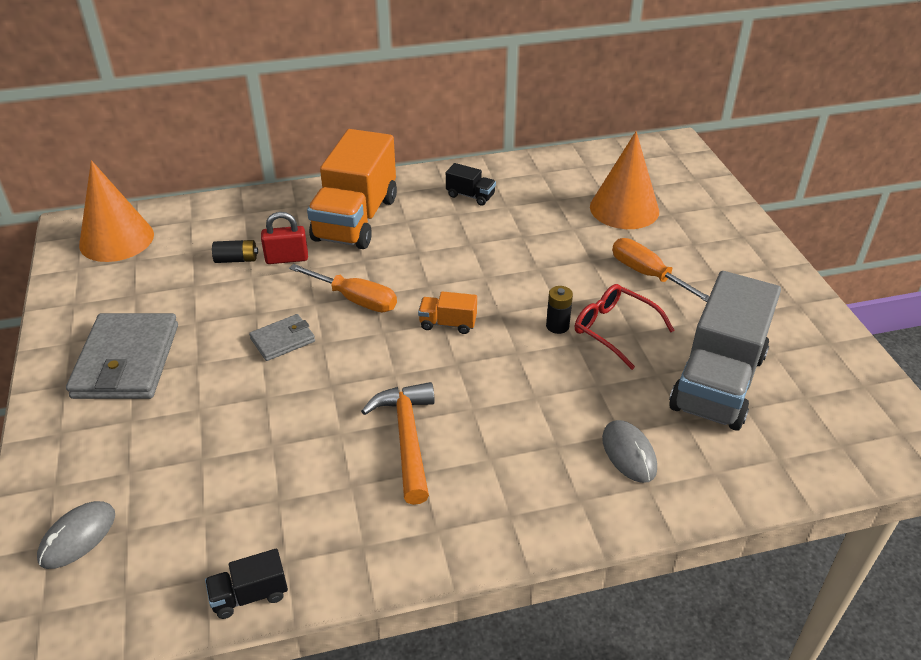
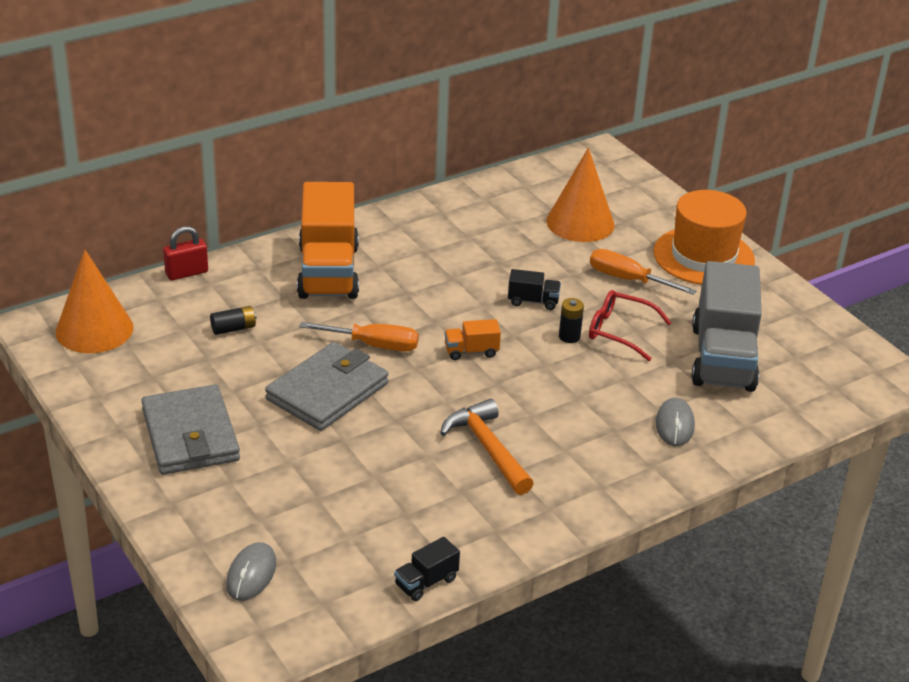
camera: 20 degrees left, 5 degrees down
(283, 340) = (328, 391): grey wallet -> grey wallet, size x1.95
(287, 258) = (283, 319): red padlock -> red padlock (187, 273)
(470, 196) = (428, 232): black truck -> black truck (533, 301)
(629, 453) = (674, 425): grey mouse -> grey mouse turned 45 degrees clockwise
(740, 263) = (703, 256): none -> orange hat

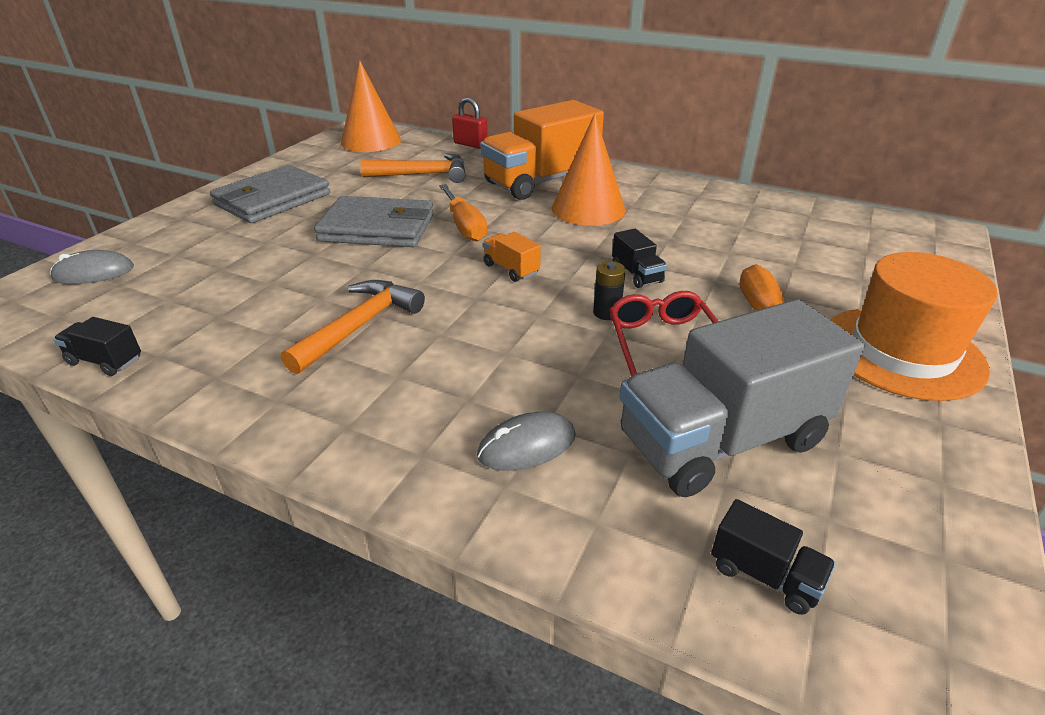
camera: 60 degrees right, 0 degrees up
(233, 328) = (422, 175): black battery -> orange hammer
(580, 223) = (809, 257): orange cone -> orange cone (588, 209)
(812, 393) = (764, 575): none -> black truck

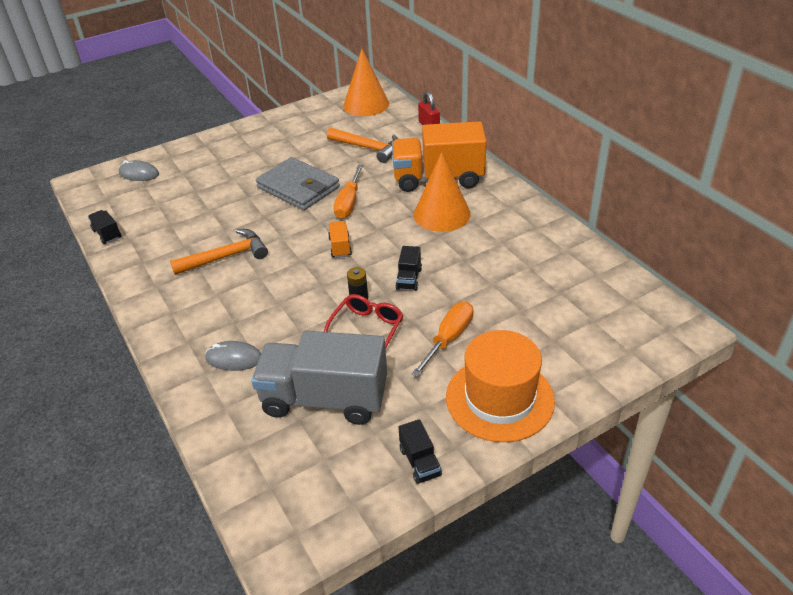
camera: 35 degrees right, 5 degrees up
(272, 199) = (262, 144): grey wallet -> none
(764, 575) = (264, 465): black truck -> black truck (420, 462)

